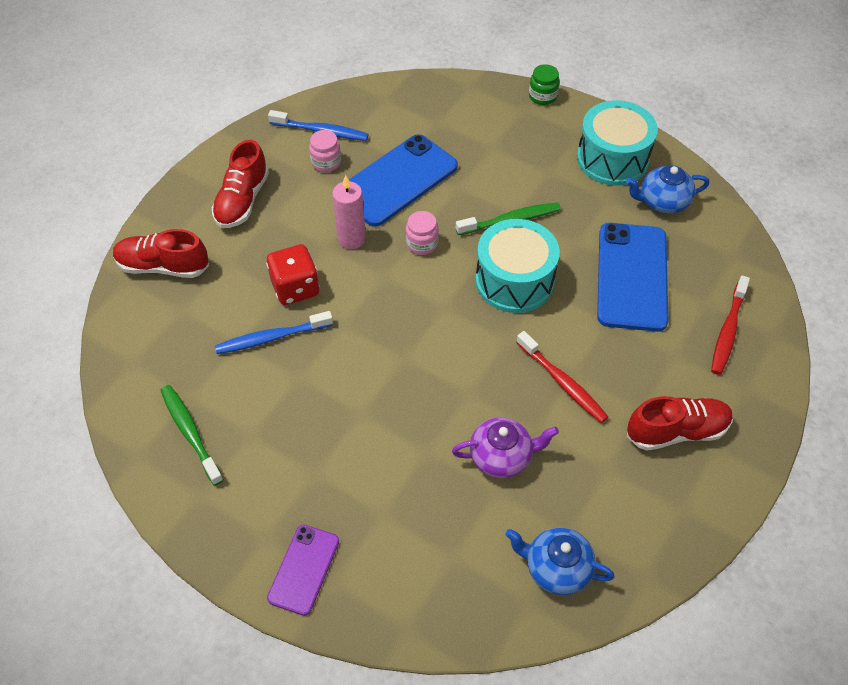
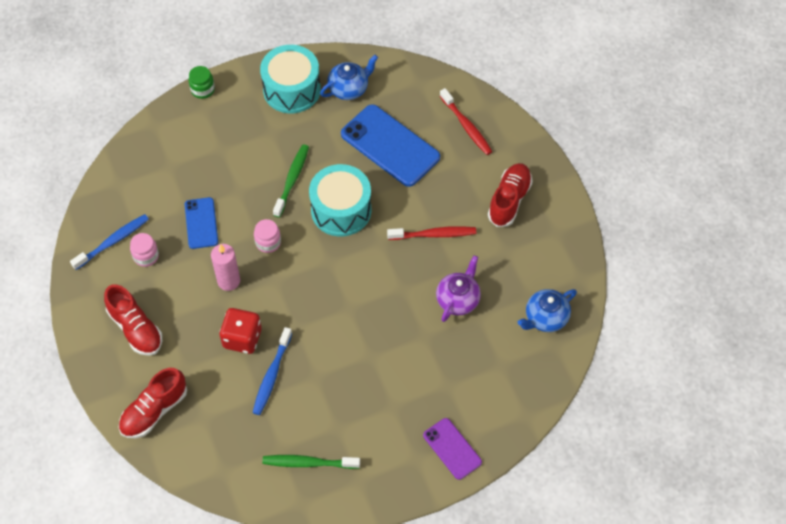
camera: 55 degrees left, 5 degrees up
(397, 180) = (201, 223): blue phone -> blue phone, size x0.56
(662, 202) = (349, 88): blue teapot -> blue teapot turned 150 degrees counterclockwise

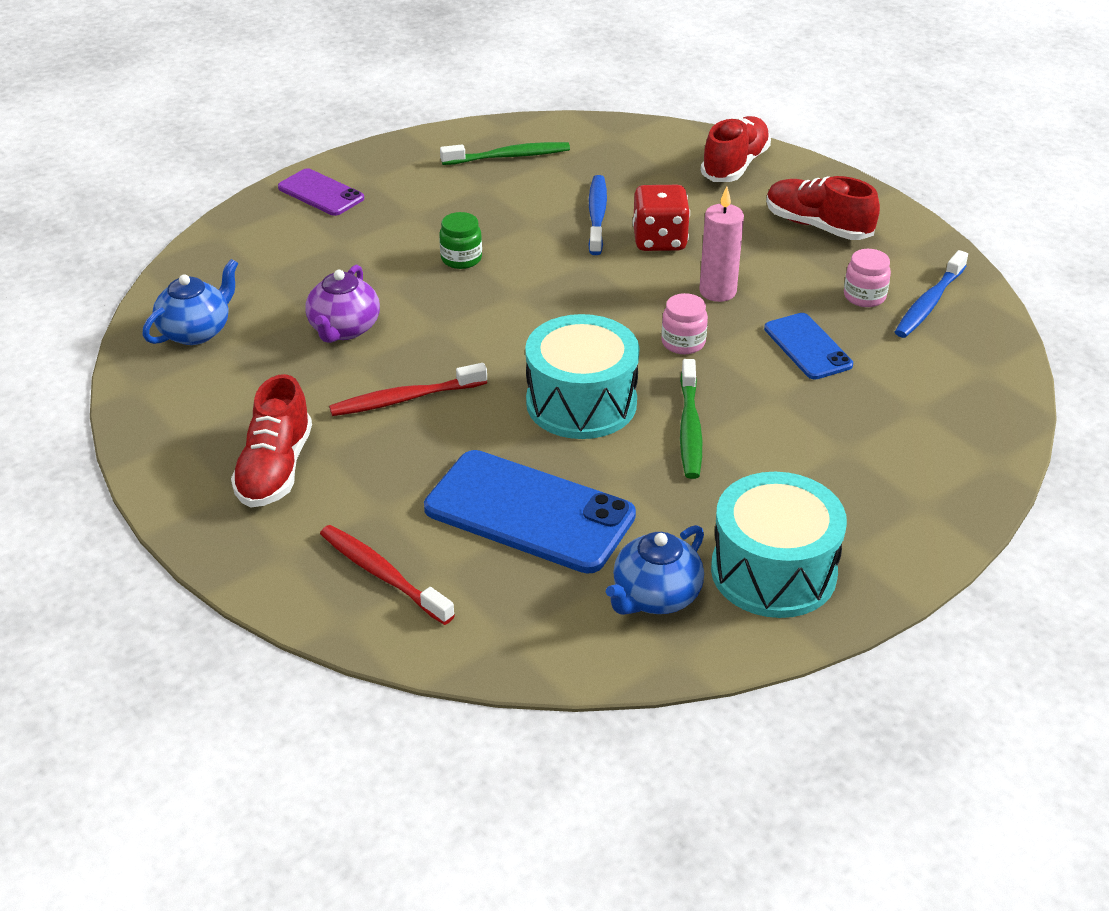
camera: 165 degrees right, 20 degrees down
(202, 89) = (951, 536): green jar -> green jar (461, 259)

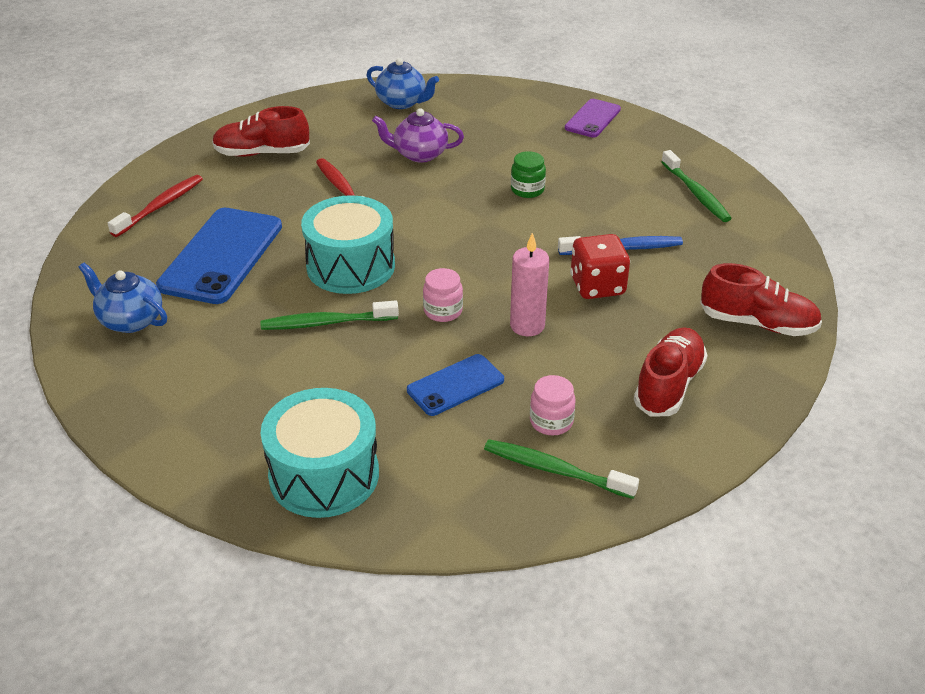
camera: 80 degrees right, 0 degrees up
(773, 571) = (154, 377): turquoise drum -> turquoise drum (324, 475)
(929, 303) = (555, 470): blue toothbrush -> green toothbrush

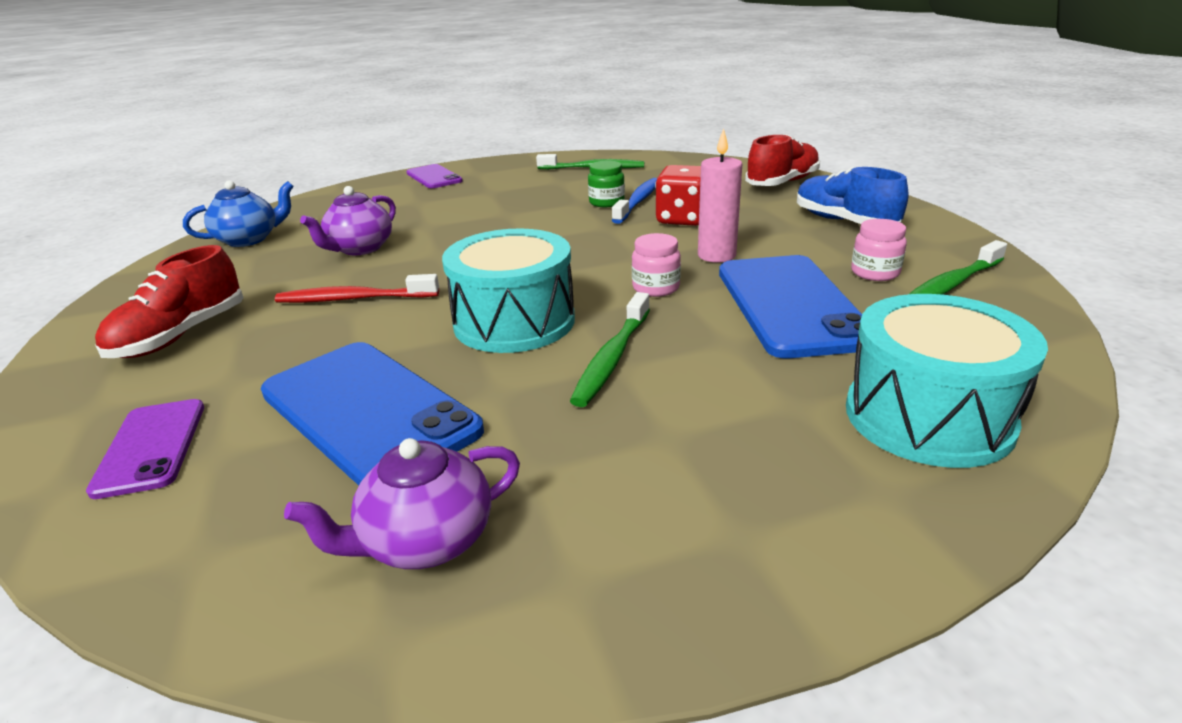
camera: 60 degrees left, 10 degrees down
(130, 320) = (425, 541): blue teapot -> purple teapot
(160, 206) = (151, 447): red toothbrush -> purple phone
(455, 385) = (791, 305): blue phone -> blue phone, size x1.79
(527, 190) = (501, 217): green jar -> green jar (606, 202)
(668, 385) = (844, 222): red shoe -> blue shoe

